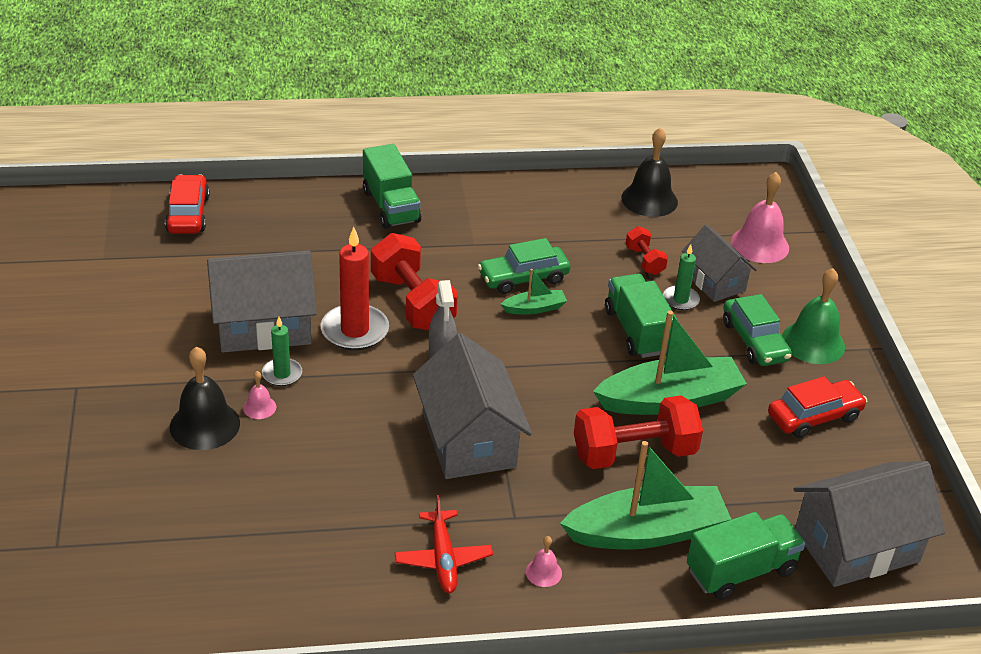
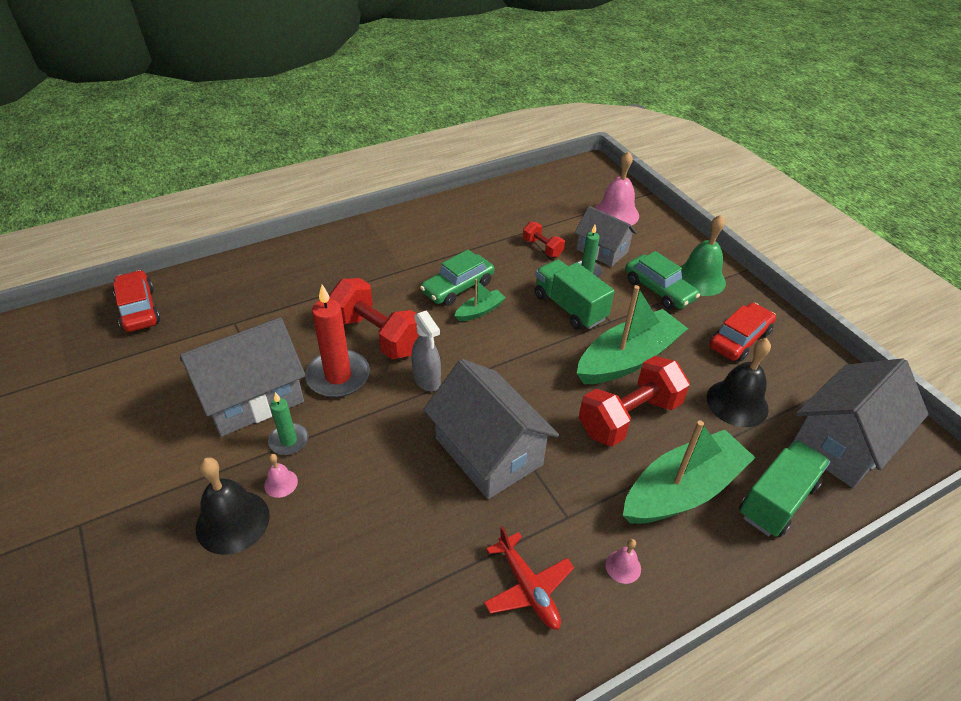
camera: 20 degrees left, 5 degrees up
(391, 206) = (320, 256): green truck -> none
(649, 199) = (518, 200): black bell -> black bell (737, 403)

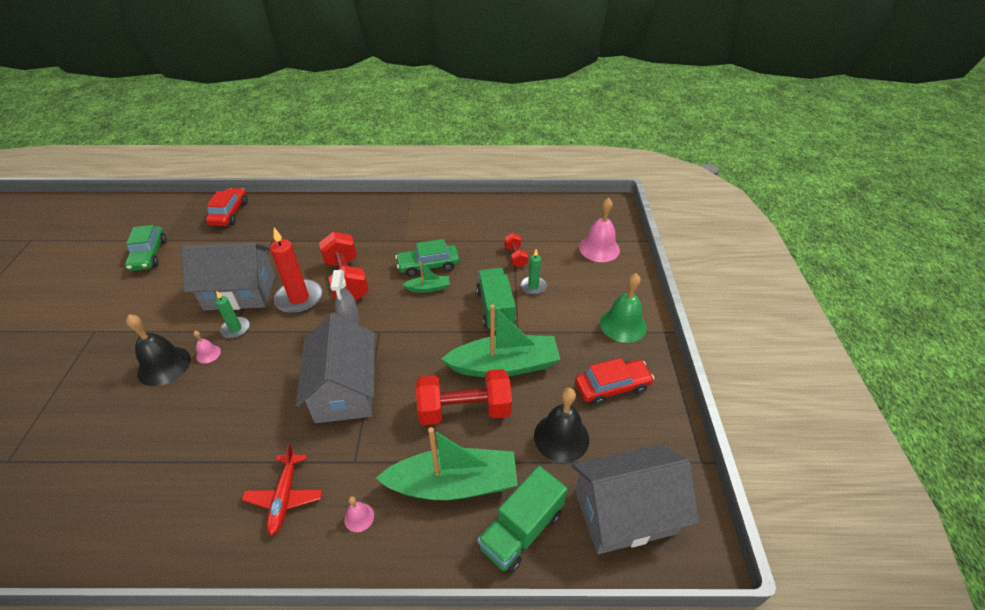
camera: 30 degrees right, 0 degrees up
(602, 250) = (561, 274): grey house -> none
(659, 290) = (579, 321): green car -> green car (149, 255)
(777, 500) = (521, 530): green truck -> green truck turned 150 degrees clockwise

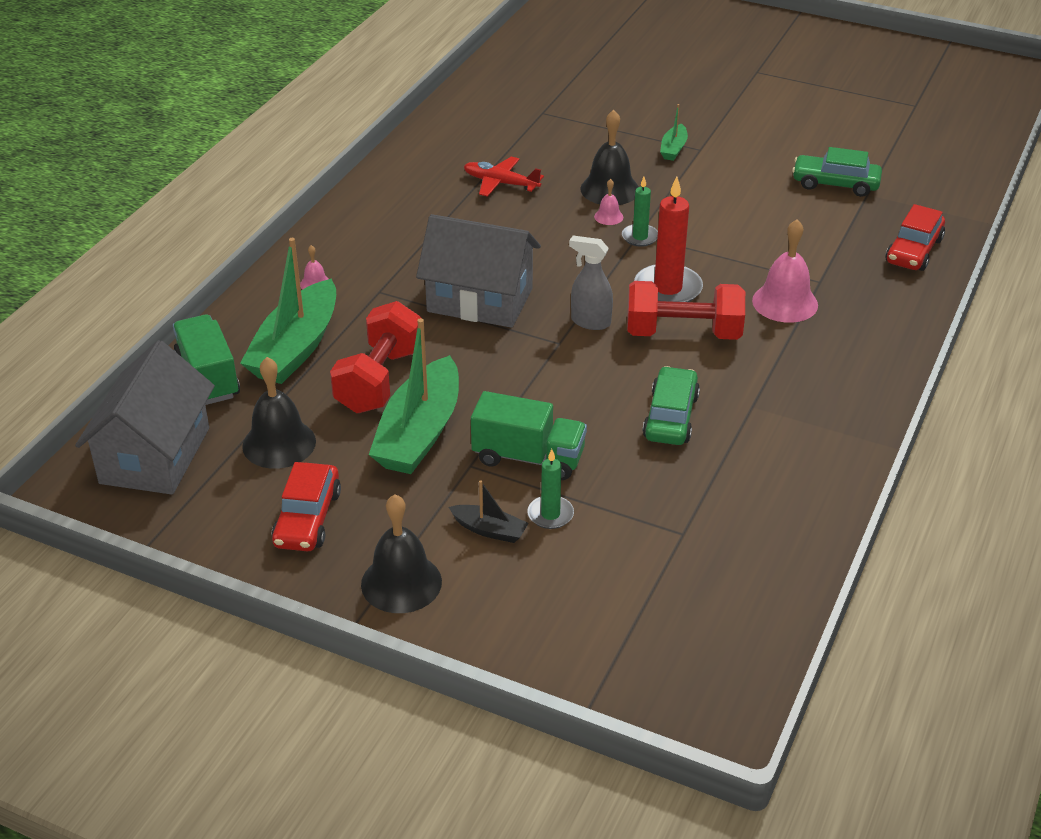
camera: 115 degrees right, 5 degrees down
(229, 213) = (913, 251): red car -> red car turned 90 degrees clockwise
(240, 292) = (710, 245): grey house -> none
(285, 496) = (376, 246): red plane -> red plane (501, 183)
(428, 288) = (617, 404): green boat -> green boat (673, 149)
(515, 257) = (636, 520): red dumbbell -> none
(561, 305) = (489, 530): none -> black boat
(599, 248) = (596, 639): pink bell -> pink bell (785, 302)
(623, 325) = (401, 583): green bell -> black bell

